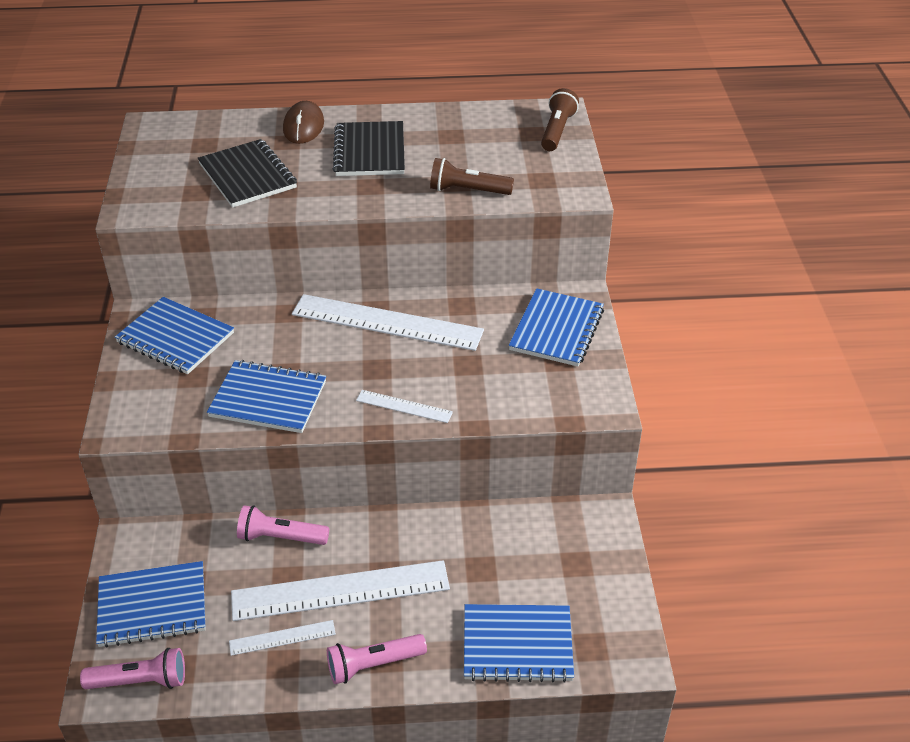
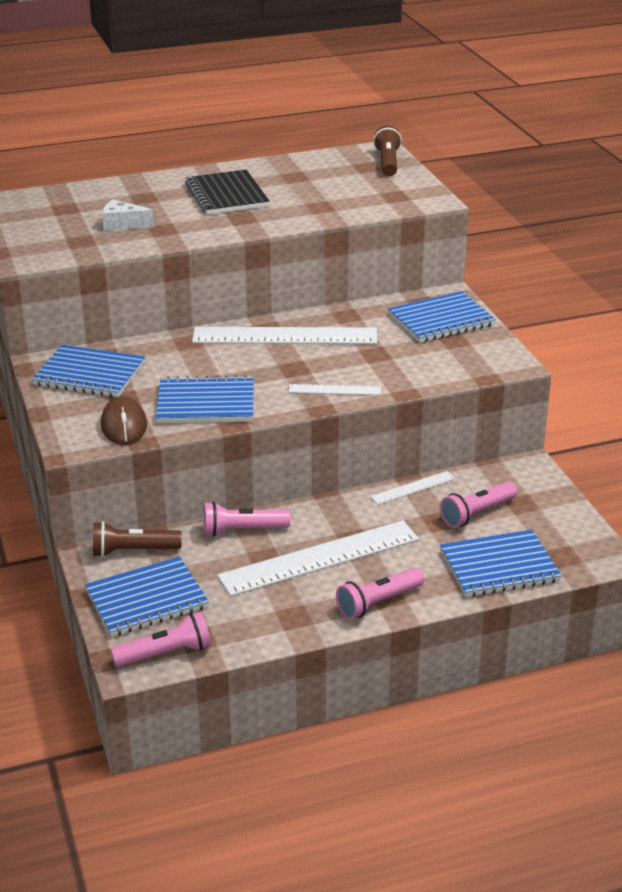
camera: 15 degrees left, 10 degrees down
(248, 176) = (122, 224): black notebook -> white cheese
(282, 638) = (284, 599): white ruler -> white ruler (413, 488)
(303, 126) = (153, 185): brown mouse -> brown mouse (124, 425)
(467, 190) = (333, 210): brown flashlight -> brown flashlight (133, 551)
(524, 567) = (477, 513): none -> pink flashlight
(557, 330) = (441, 320): blue notebook -> blue notebook turned 60 degrees clockwise

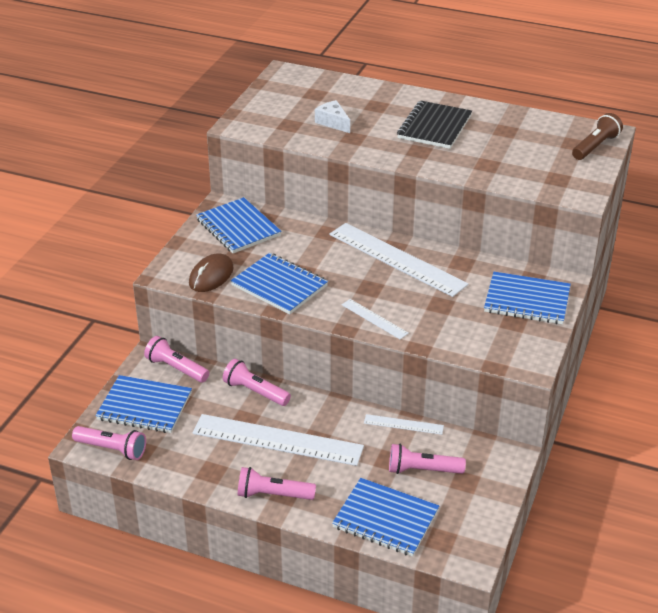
camera: 40 degrees right, 5 degrees up
(133, 551) = (176, 368): brown flashlight -> pink flashlight

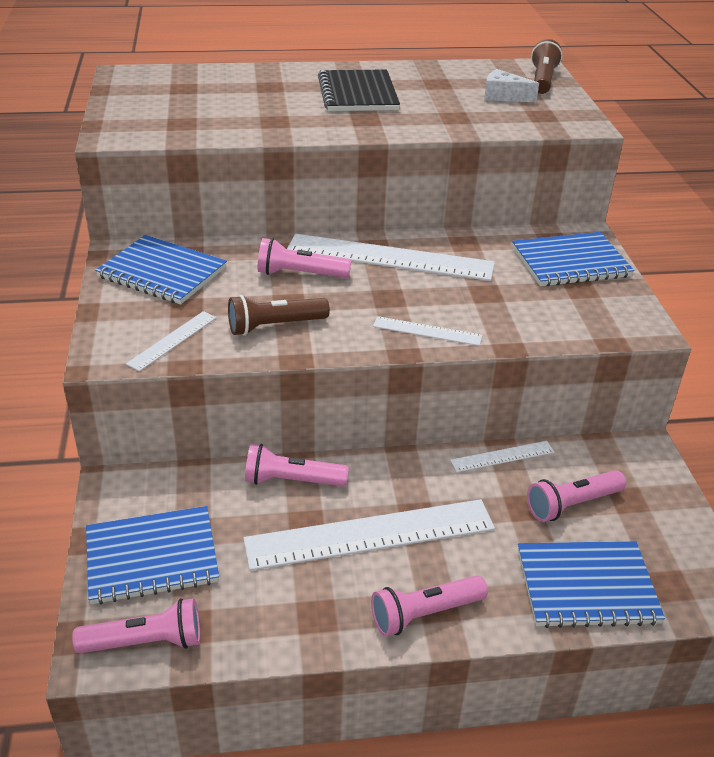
camera: 30 degrees left, 0 degrees up
(176, 368) = (161, 487): pink flashlight -> pink flashlight (300, 274)
(211, 276) = (172, 340): brown mouse -> white ruler
(279, 285) = (275, 326): blue notebook -> brown flashlight
(333, 122) = (234, 111): white cheese -> white cheese (503, 96)

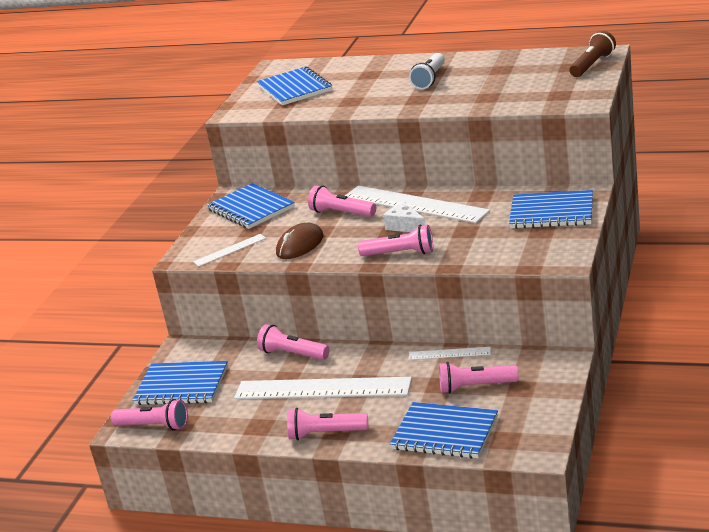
camera: 30 degrees right, 10 degrees down
(178, 103) = (294, 88): none -> blue notebook
(275, 326) = (300, 245): brown flashlight -> brown mouse
(357, 94) = (430, 79): black notebook -> white flashlight
(427, 331) = (400, 253): white ruler -> pink flashlight
(503, 96) = (544, 79): white cheese -> white cheese (405, 226)

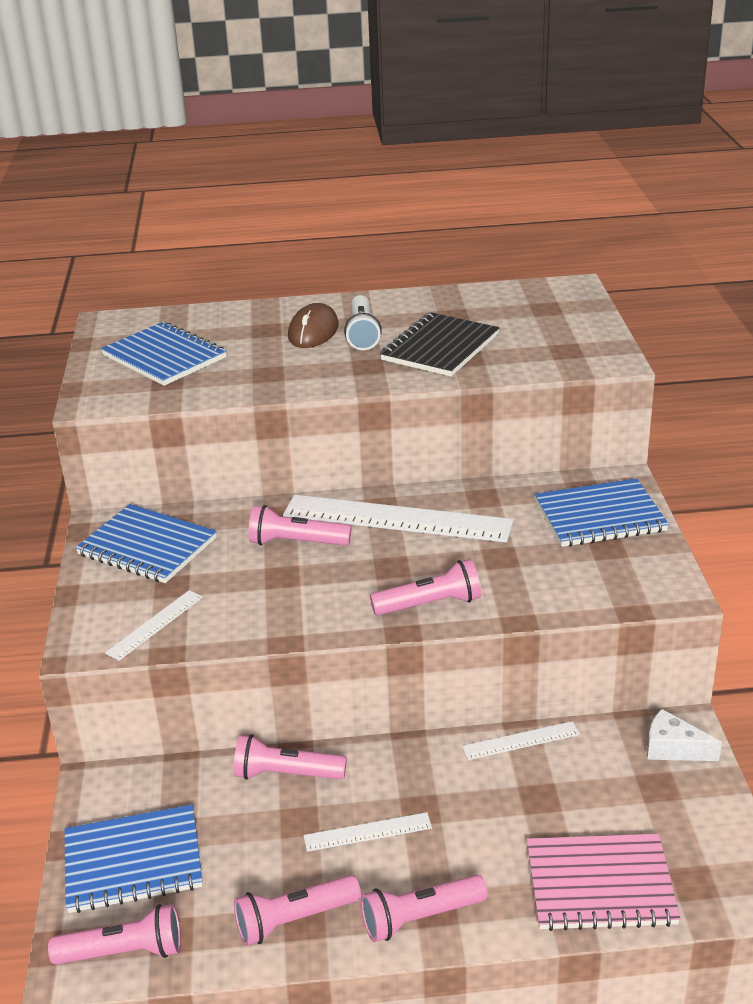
camera: 25 degrees left, 5 degrees up
(300, 245) = (265, 604): brown mouse -> brown mouse (313, 331)
(322, 389) = (367, 832): white ruler -> white ruler, size x0.47
(405, 226) = (407, 557): white cheese -> white cheese (673, 748)
(445, 433) = (600, 885): blue notebook -> pink notebook
(474, 90) = (440, 347): none -> black notebook
(475, 387) = (593, 793): pink flashlight -> pink flashlight (294, 920)
(592, 65) = (574, 304): brown flashlight -> none

